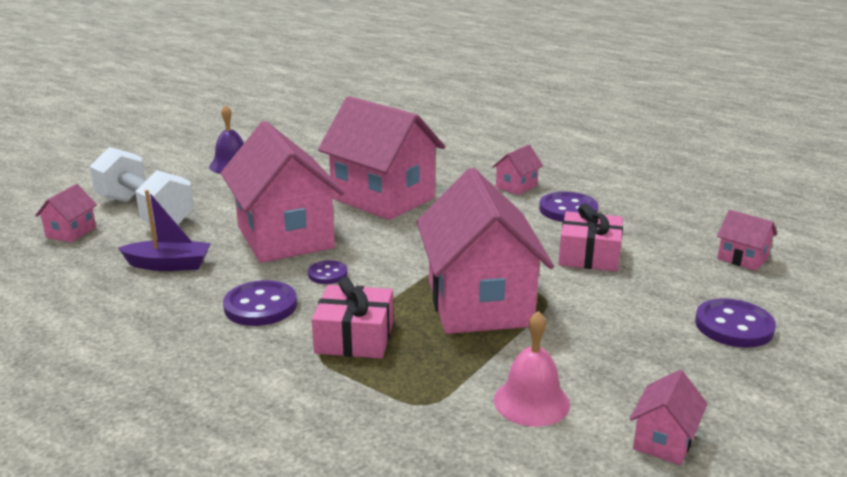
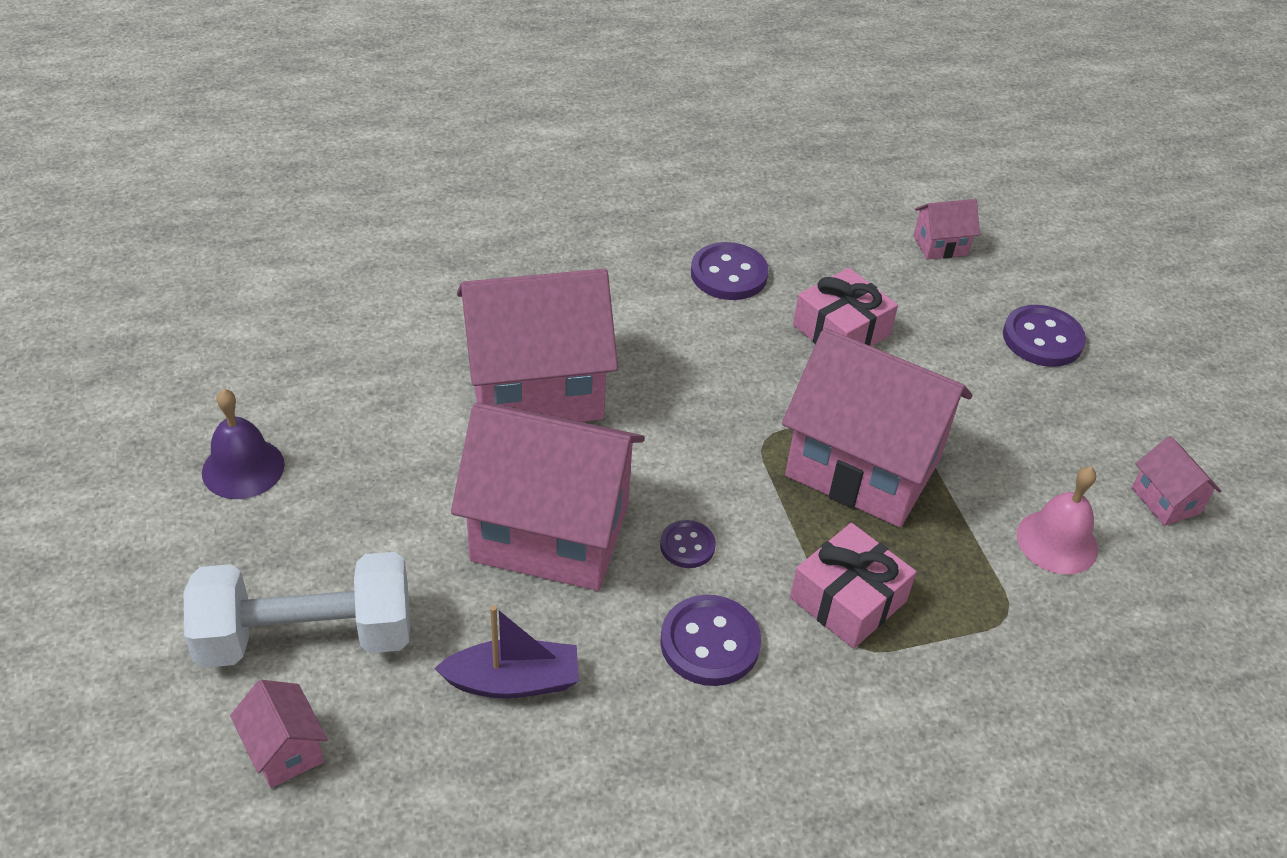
camera: 55 degrees left, 20 degrees up
(169, 265) = (513, 681): purple boat -> purple boat turned 45 degrees clockwise
(516, 186) = (629, 269): pink house -> none

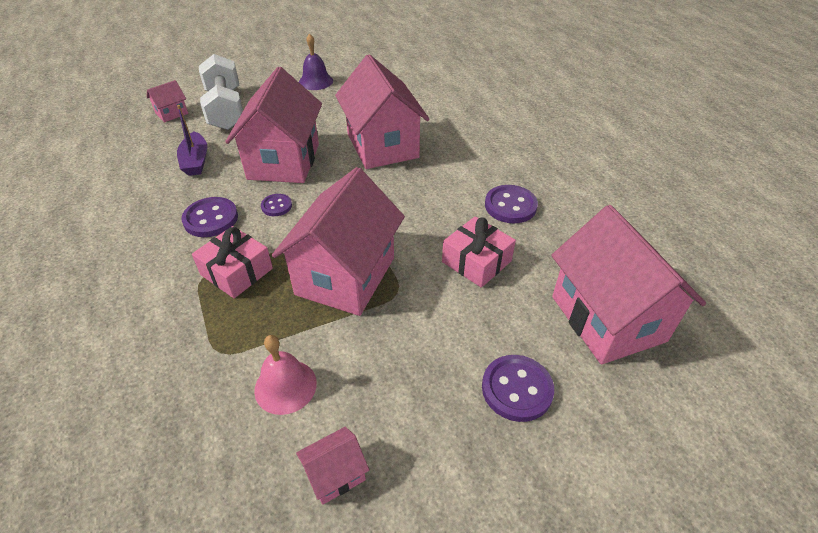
camera: 85 degrees right, 0 degrees up
(940, 245) = (607, 318): pink house -> pink house, size x2.36

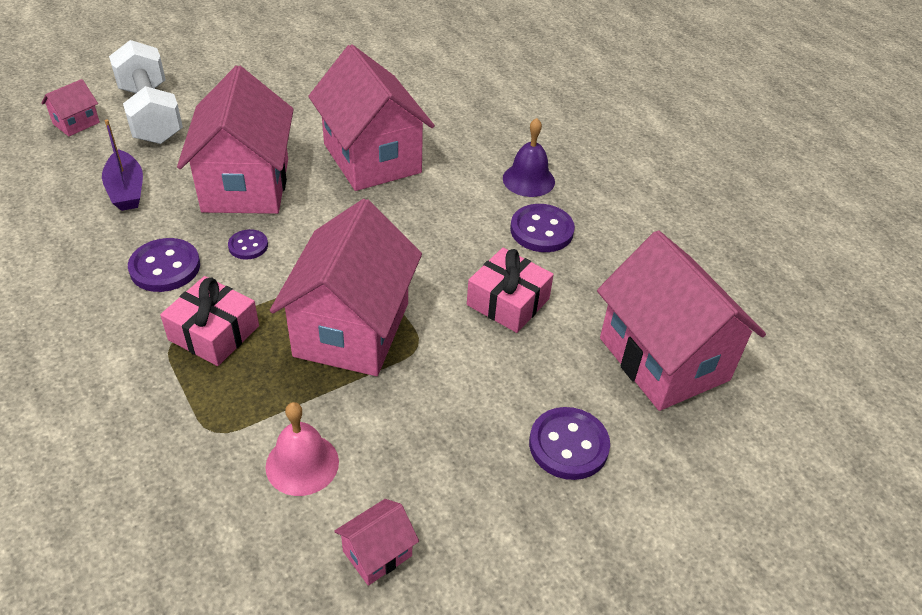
camera: 10 degrees left, 0 degrees up
(316, 81) = (268, 69): purple bell -> purple bell (528, 180)

